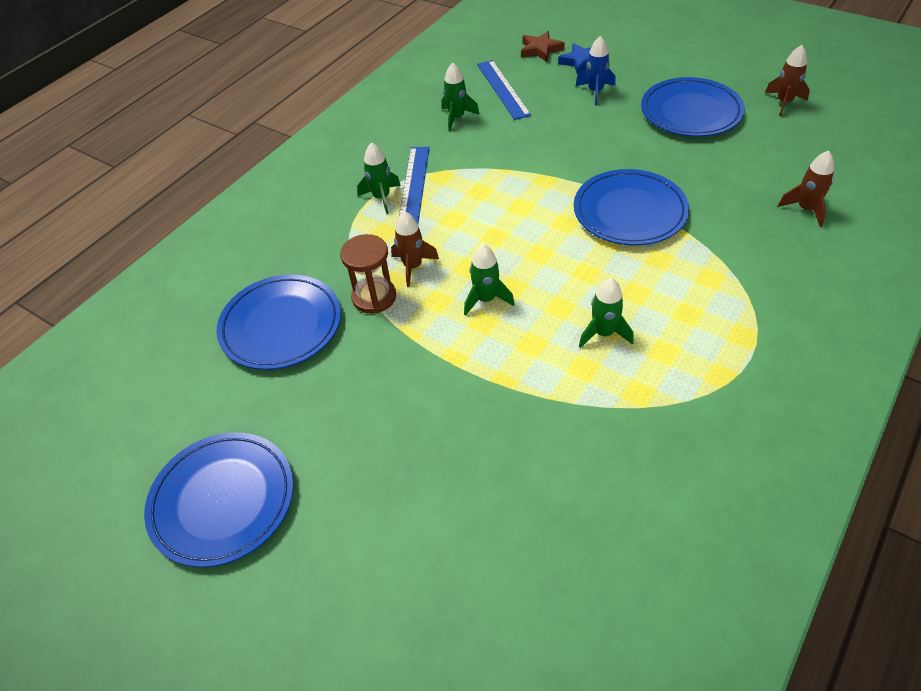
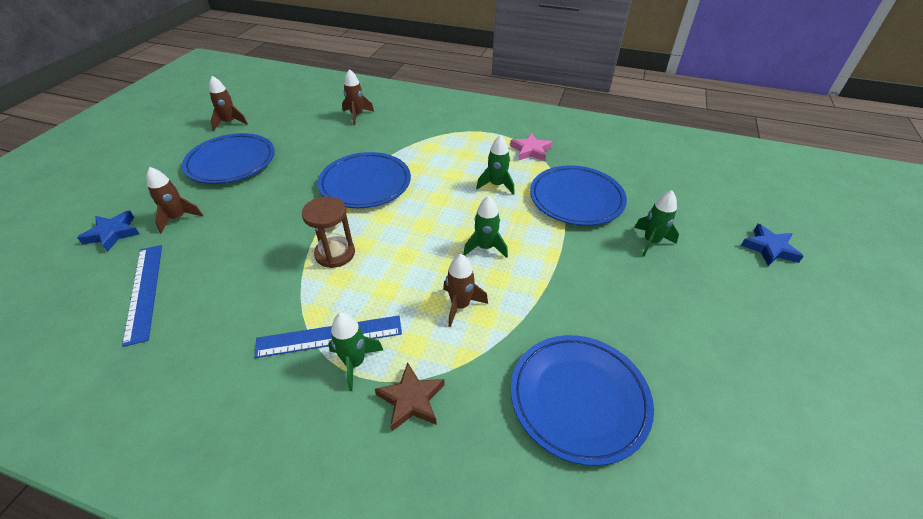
camera: 110 degrees left, 5 degrees down
(223, 501) = (777, 369): blue plate -> blue plate (576, 199)
(374, 297) = (509, 326): brown hourglass -> brown hourglass (335, 253)
(377, 625) = (769, 248): none -> blue star
(457, 118) = (196, 324): green rocket -> green rocket (651, 242)
(503, 89) = (144, 291): blue ruler -> blue ruler turned 75 degrees counterclockwise
(540, 50) = (65, 271): brown star -> brown star (411, 400)
(595, 92) = (178, 218): blue rocket -> brown rocket
(689, 395) = (531, 150): none -> pink star

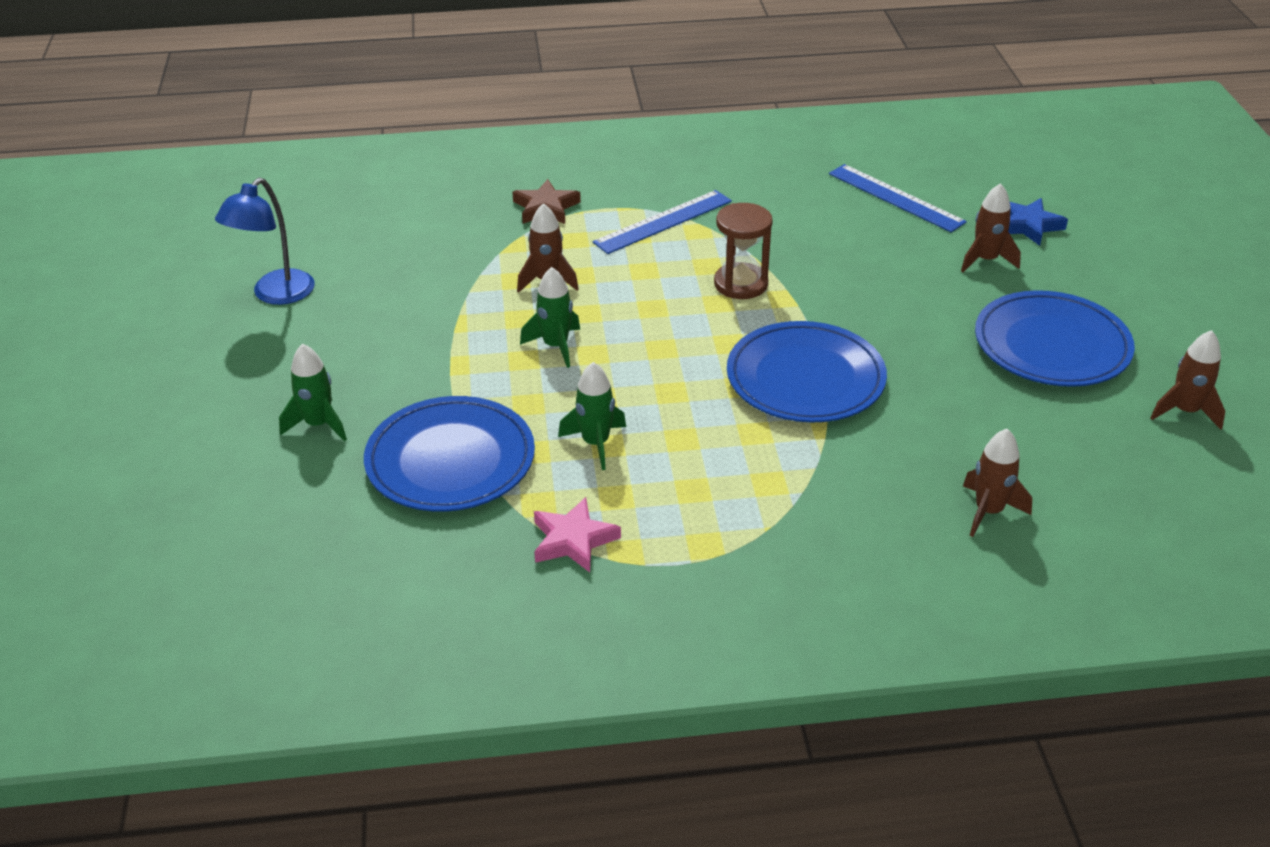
camera: 155 degrees right, 5 degrees down
(355, 363) = (619, 213): green rocket -> none
(579, 399) = (389, 248): blue plate -> none
(690, 374) = (275, 295): none -> blue lamp
(769, 248) = (131, 469): blue star -> none

